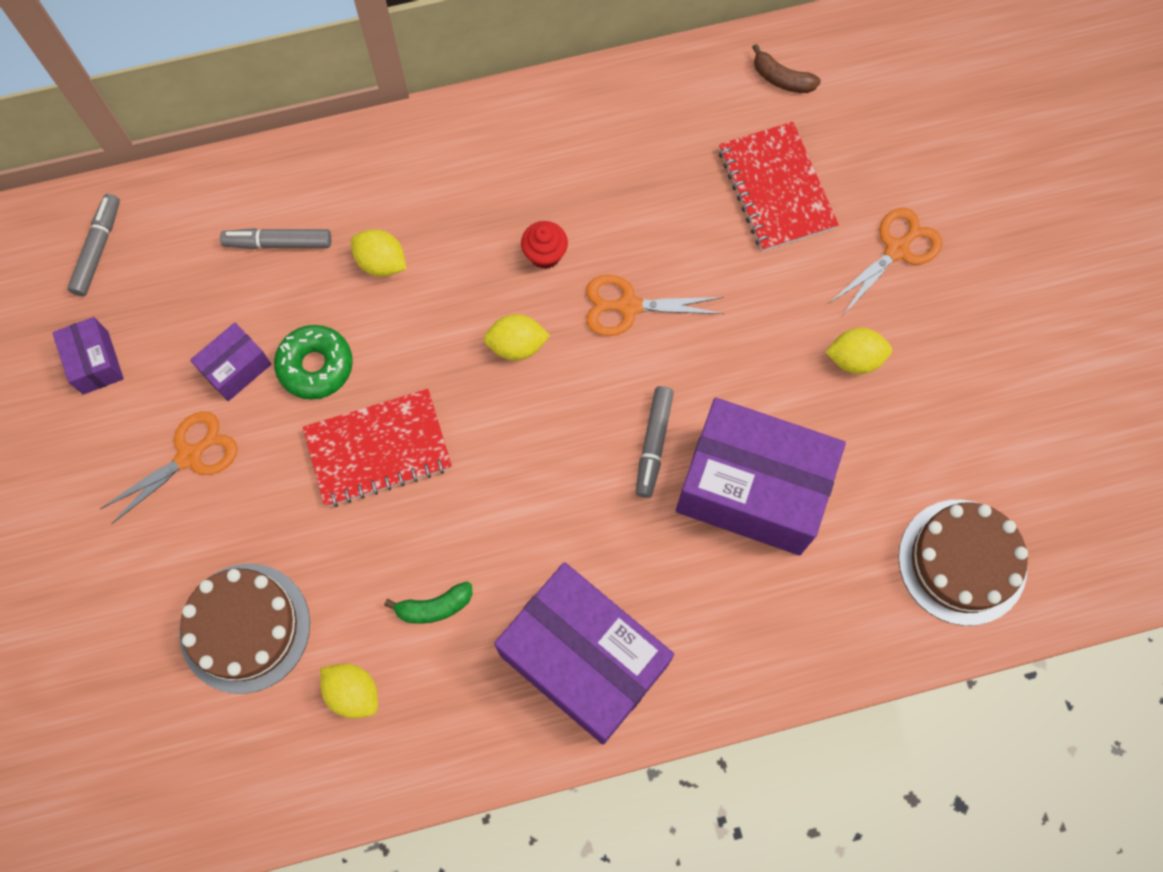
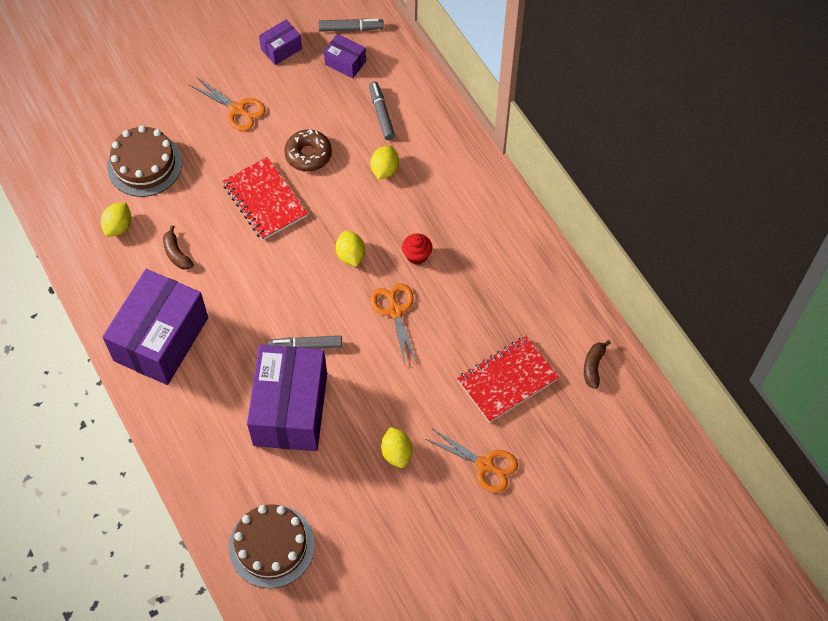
camera: 75 degrees right, 10 degrees down
(236, 368) = (296, 116): purple box -> purple box (345, 63)
(315, 366) = (308, 154): green donut -> brown donut
(434, 607) = (176, 254): green banana -> brown banana

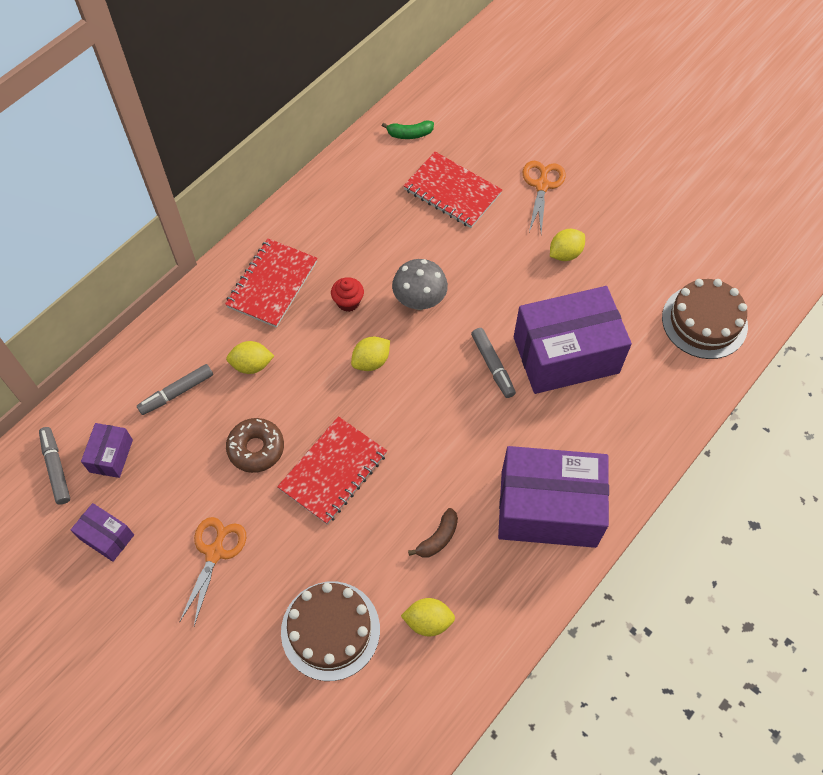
camera: 110 degrees left, 0 degrees up
(395, 311) = (419, 301): orange scissors -> grey mushroom
(459, 204) = (272, 284): none -> red notebook
(593, 366) = (409, 134): brown banana -> green banana

